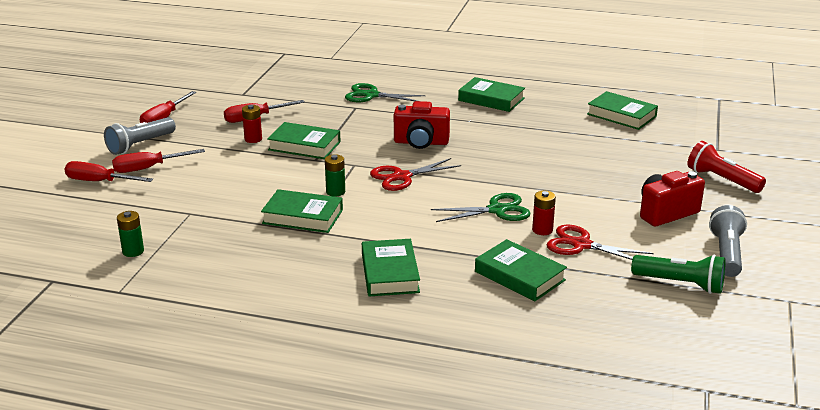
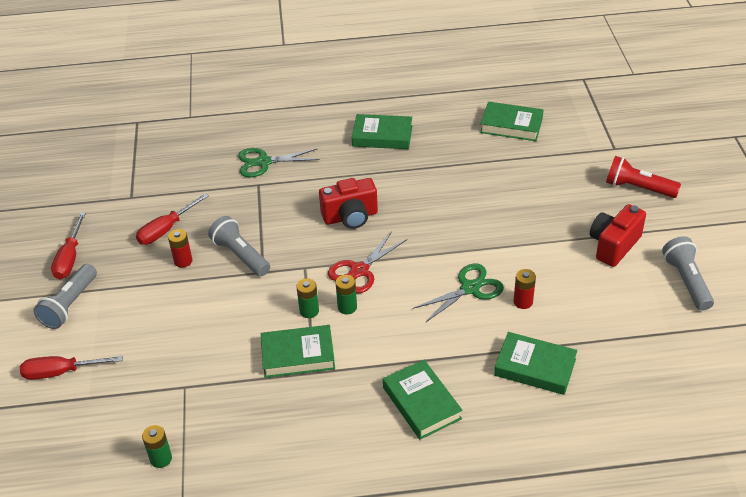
camera: 20 degrees left, 15 degrees up
(148, 168) = (100, 336): red screwdriver -> none
(304, 146) = (240, 255): green book -> grey flashlight
(371, 197) = (347, 307): none -> green battery
(581, 245) = (565, 310): red scissors -> none
(681, 284) = (669, 332): green flashlight -> none

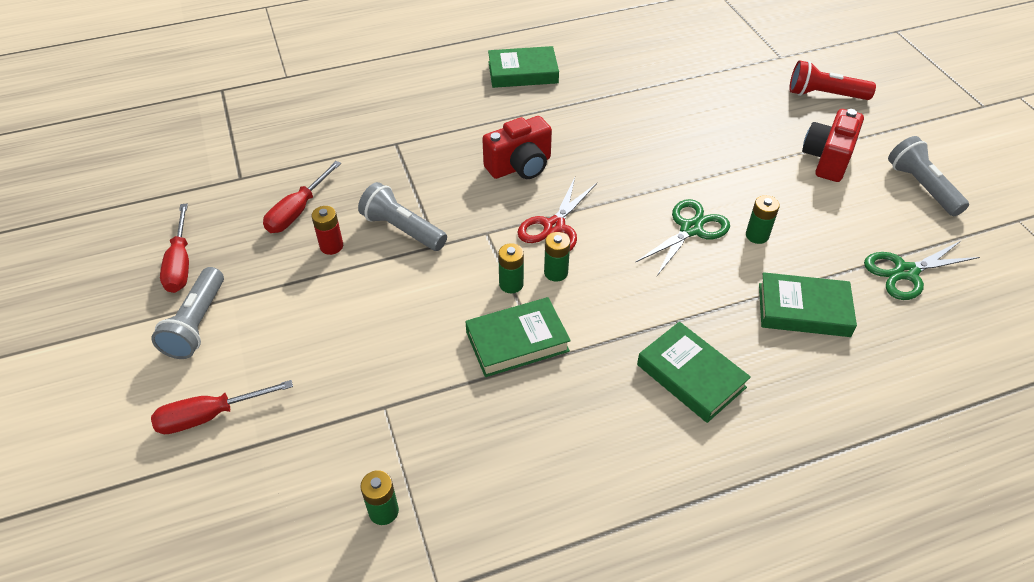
camera: 15 degrees left, 5 degrees up
(264, 162) = (394, 117): green scissors -> green scissors (906, 272)
(511, 125) = (661, 45): green book -> none
(523, 302) = (757, 235): red battery -> green battery

